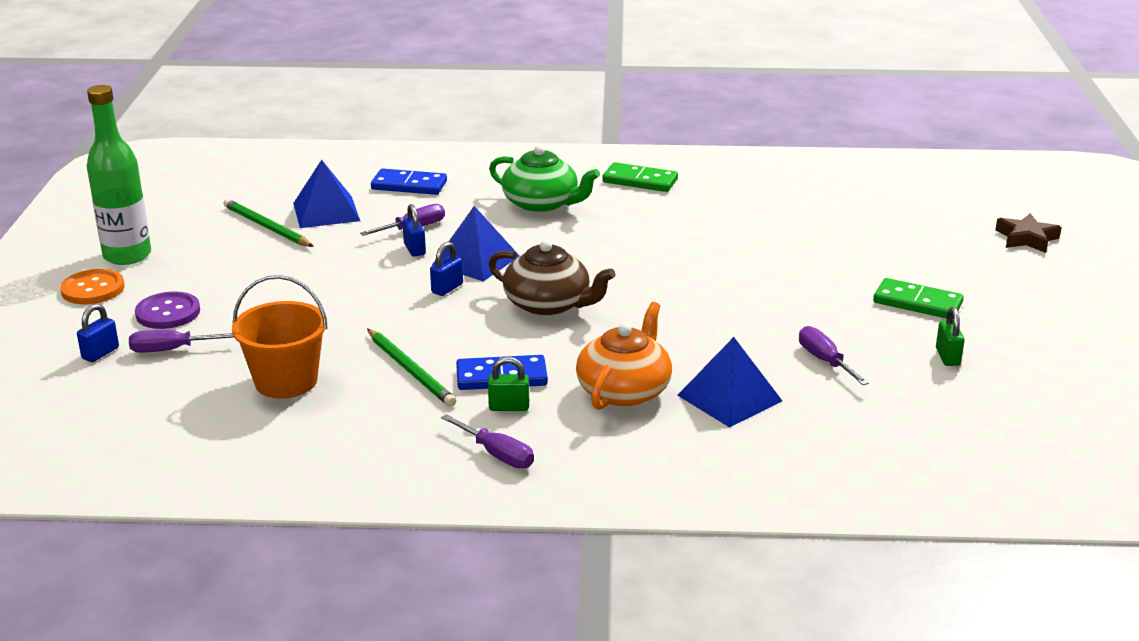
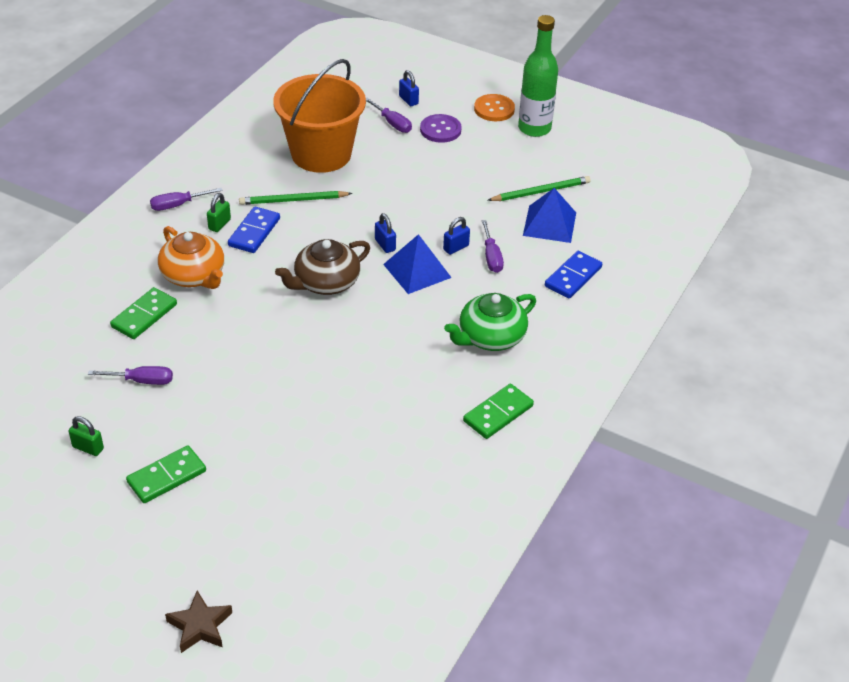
camera: 115 degrees right, 15 degrees up
(171, 350) = (392, 123): purple screwdriver -> purple screwdriver turned 120 degrees clockwise
(286, 381) = (321, 154): orange bucket -> orange bucket, size x1.55
(414, 249) = (456, 247): blue padlock -> blue padlock turned 45 degrees counterclockwise
(729, 398) = (144, 316): blue pyramid -> green domino

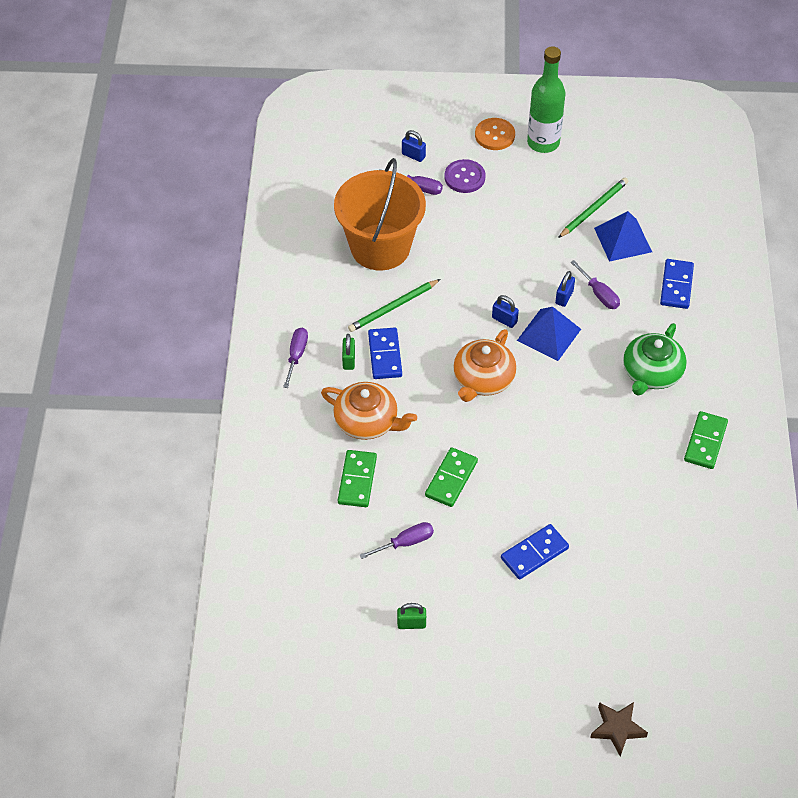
camera: 25 degrees left, 10 degrees up
(167, 477) = (494, 619): green domino -> green domino (451, 479)
(178, 205) = (296, 356): purple screwdriver -> purple screwdriver turned 150 degrees clockwise
(252, 438) = (534, 553): none -> blue domino
(325, 282) = (483, 379): brown teapot -> orange teapot

